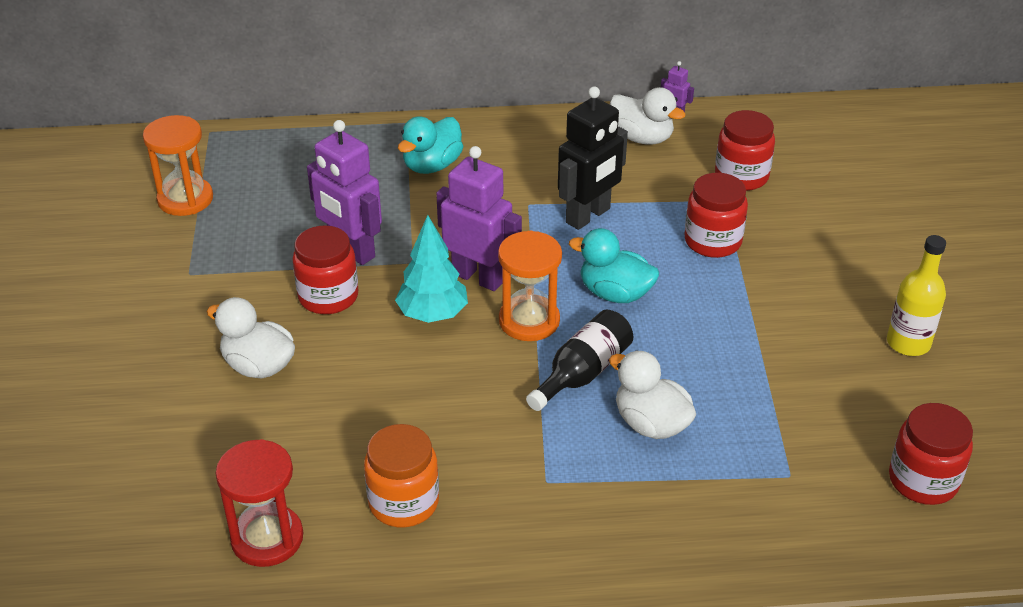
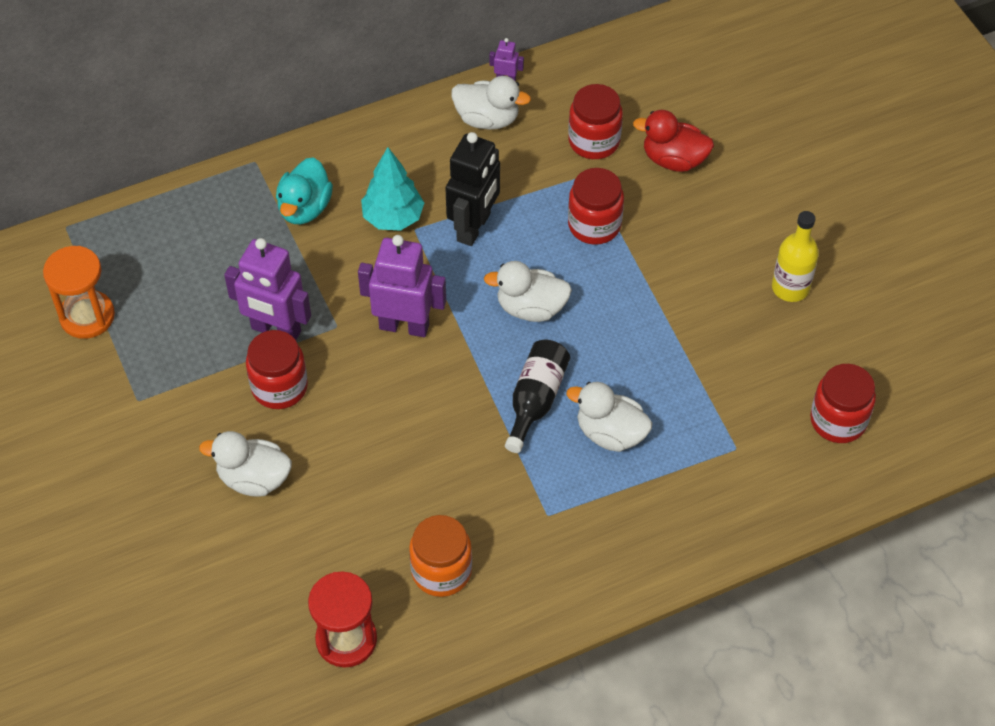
camera: 20 degrees left, 15 degrees up
(432, 314) = (382, 378): turquoise tree -> turquoise tree (393, 218)
(529, 321) = (468, 360): orange hourglass -> none
(615, 293) = (531, 308): turquoise duck -> white duck
(819, 208) = (673, 160): none -> red duck

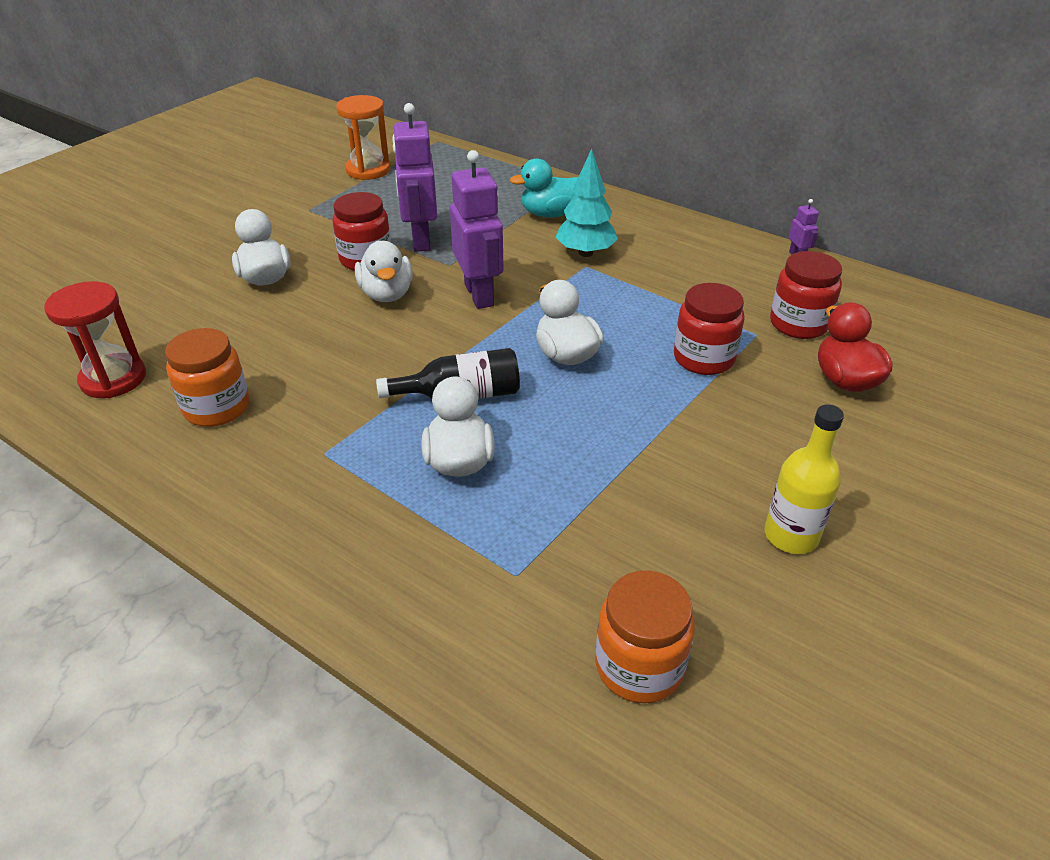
camera: 60 degrees right, 15 degrees down
(474, 227) = (621, 294): black robot -> none
(487, 119) = (743, 261): white duck -> white duck (387, 294)
(838, 420) = (639, 666): red jar -> orange jar

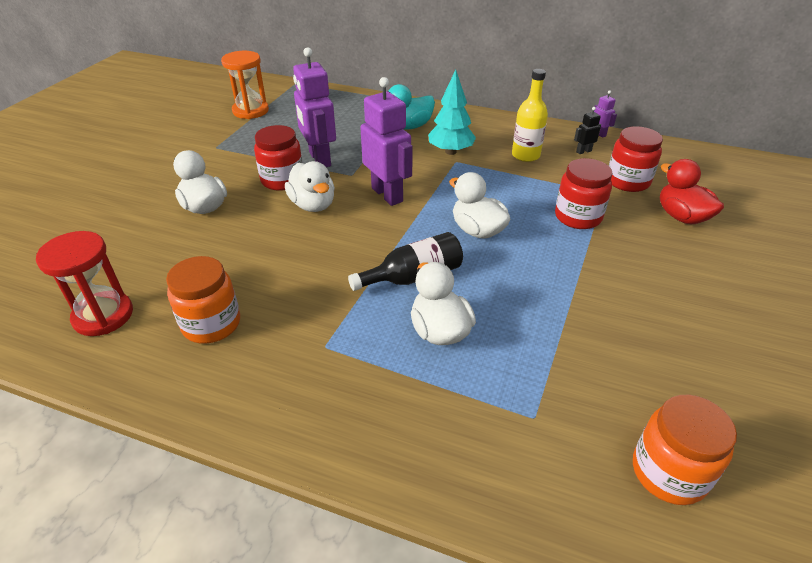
camera: 15 degrees left, 0 degrees up
(761, 276) = (583, 151): none -> black robot
(791, 535) = (714, 340): yellow bottle -> yellow bottle (525, 155)

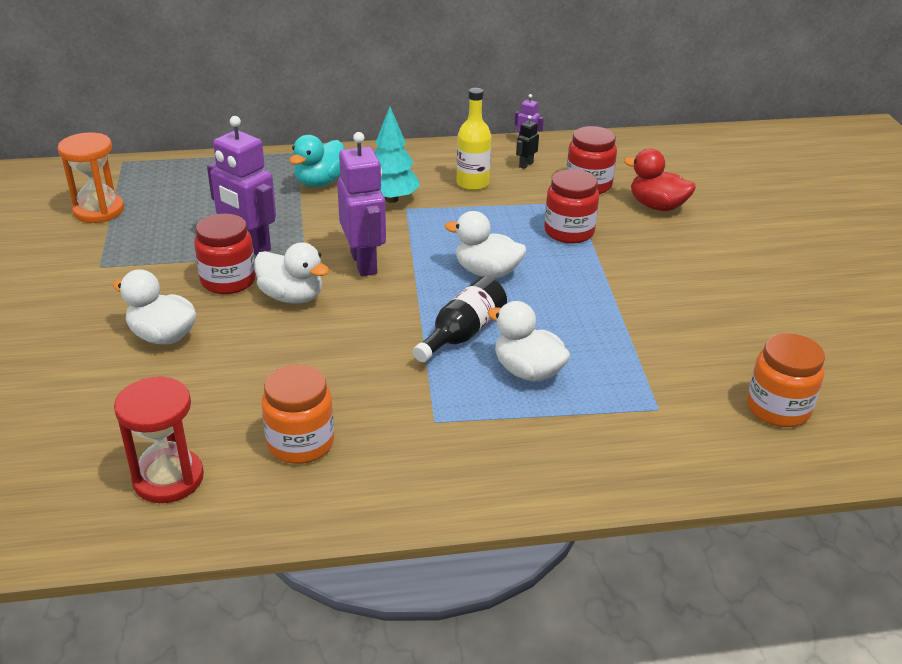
camera: 30 degrees left, 5 degrees down
(387, 195) = (364, 263): purple robot -> purple robot turned 45 degrees clockwise

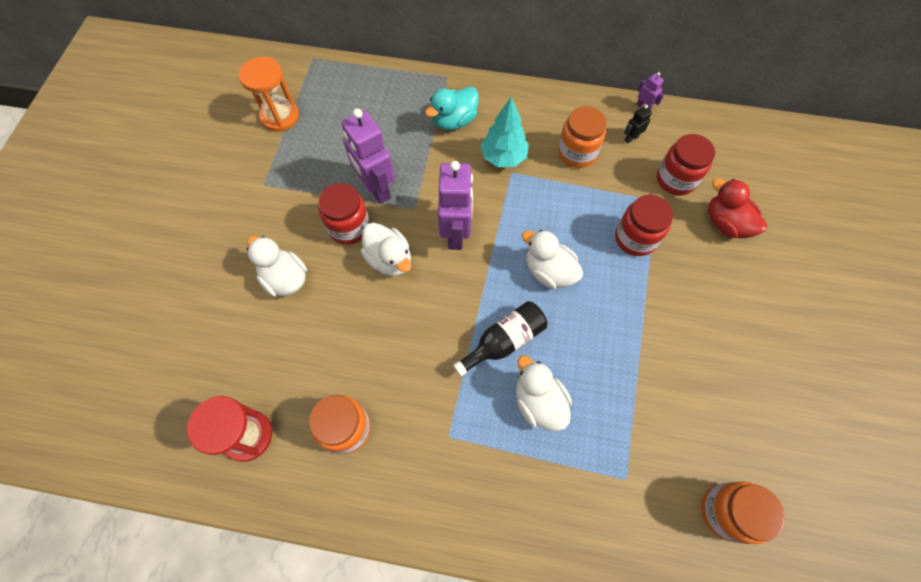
camera: 20 degrees right, 30 degrees up
(472, 183) = (577, 153): yellow bottle -> orange jar

